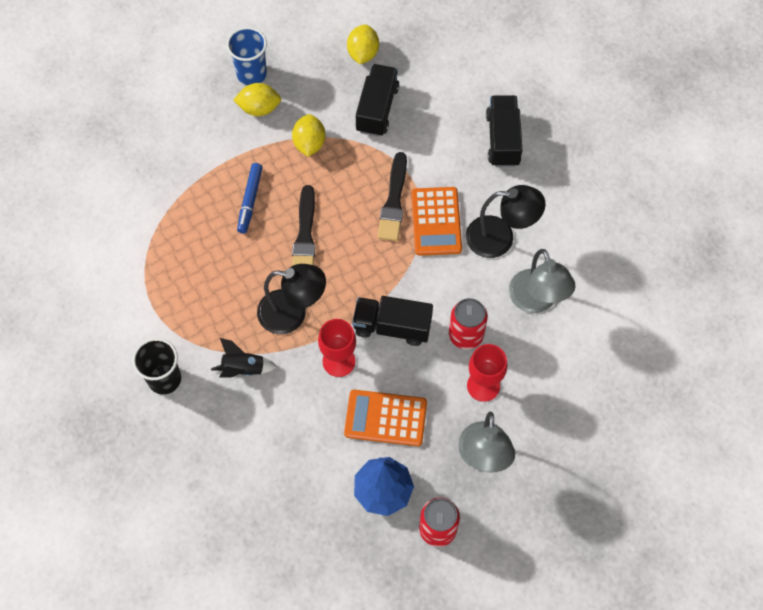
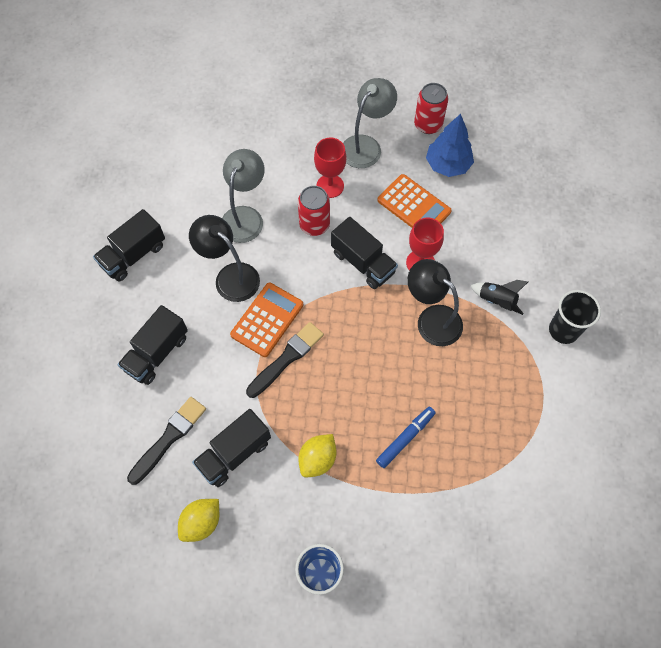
camera: 145 degrees left, 0 degrees up
(259, 108) = (338, 529): yellow lemon -> none
(305, 235) = (379, 376): black brush -> black brush (169, 438)
(600, 202) = (133, 255): none -> black truck

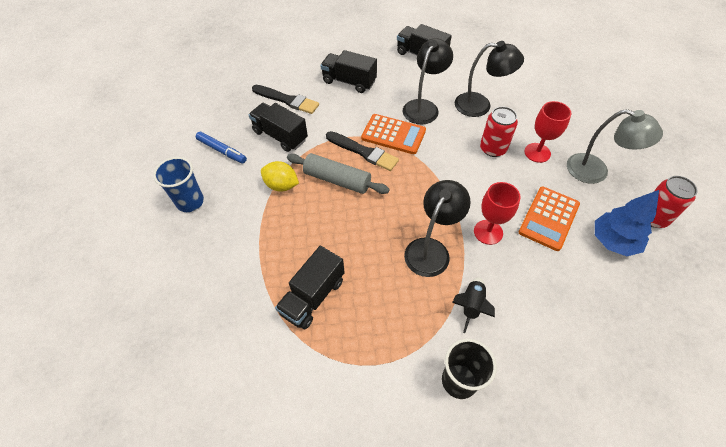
camera: 80 degrees right, 10 degrees down
(201, 522) = (228, 128): yellow lemon -> none
(245, 216) = (480, 105): grey lamp -> black lamp
(323, 395) = (337, 180): none -> grey rolling pin
(363, 262) = (470, 188): black truck -> black truck (313, 296)
(405, 438) = (308, 244): blue marker -> blue marker (222, 151)

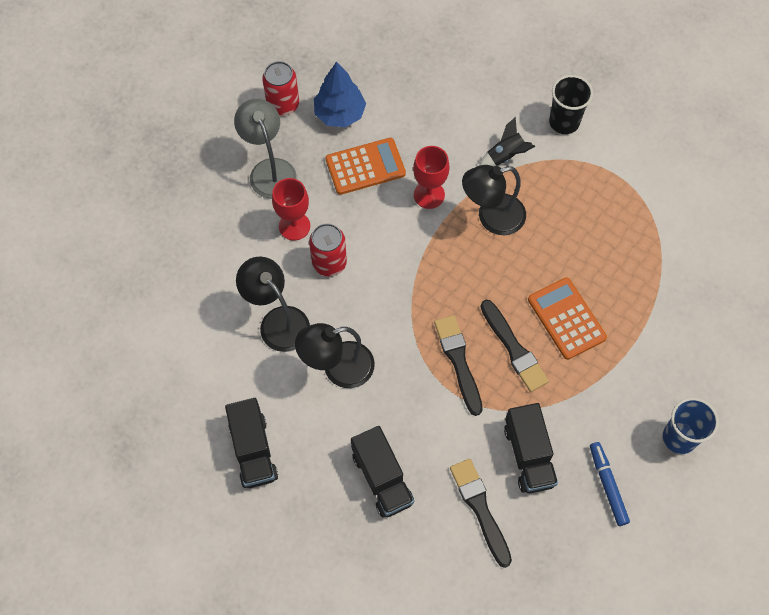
camera: 140 degrees left, 10 degrees up
(281, 185) = (573, 385): yellow lemon -> none
(313, 296) = (623, 253): black truck -> none
(337, 180) = (513, 348): grey rolling pin -> black brush
(393, 134) = (407, 358): orange calculator -> orange calculator (566, 318)

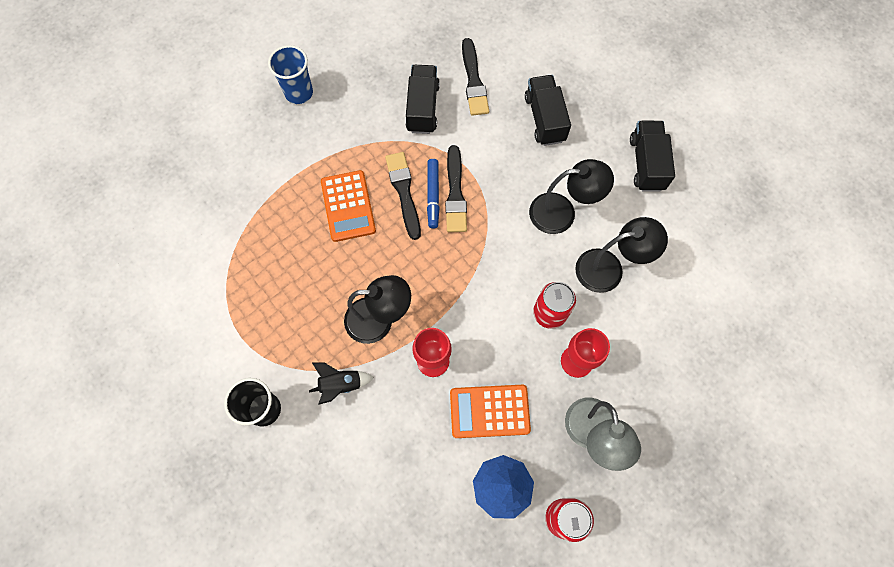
camera: 165 degrees left, 5 degrees up
(277, 321) = (609, 268): black lamp -> black lamp turned 75 degrees counterclockwise
(607, 485) = (370, 74): blue marker -> blue marker (433, 195)

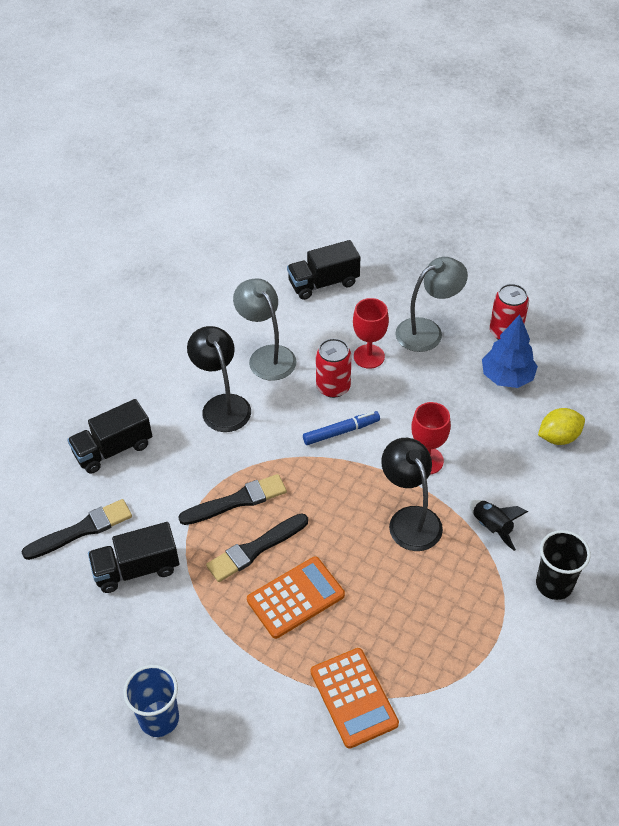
camera: 110 degrees left, 20 degrees down
(409, 499) = (558, 437): none -> yellow lemon
(433, 195) = (248, 520): blue marker -> blue marker (341, 432)
(489, 411) = (448, 404): orange calculator -> orange calculator (354, 697)
(609, 268) = (267, 356): black lamp -> grey lamp
(646, 164) = (140, 354): black truck -> black truck (323, 283)

